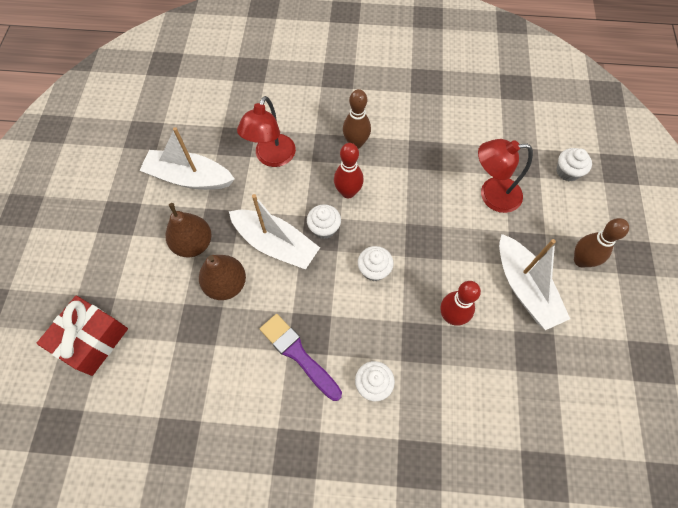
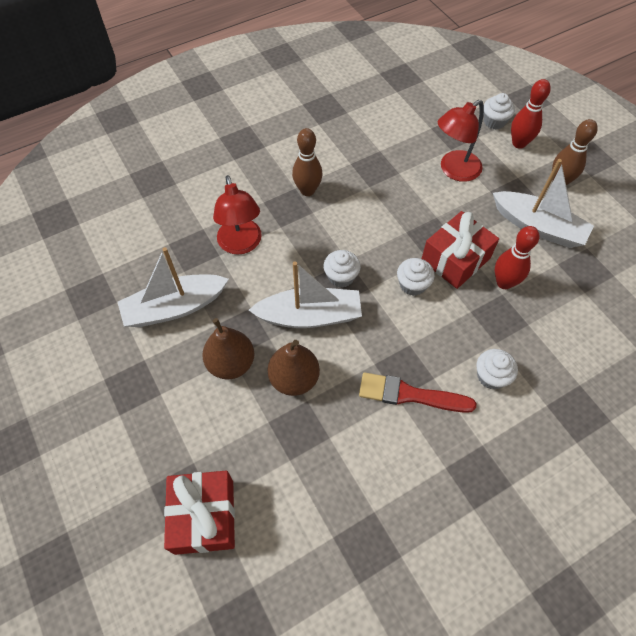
camera: 35 degrees left, 5 degrees down
(298, 354) = (410, 395): purple brush -> red brush
(348, 192) = (336, 235): red bowling pin -> red bowling pin (519, 143)
(427, 271) = (455, 259): none -> red gift

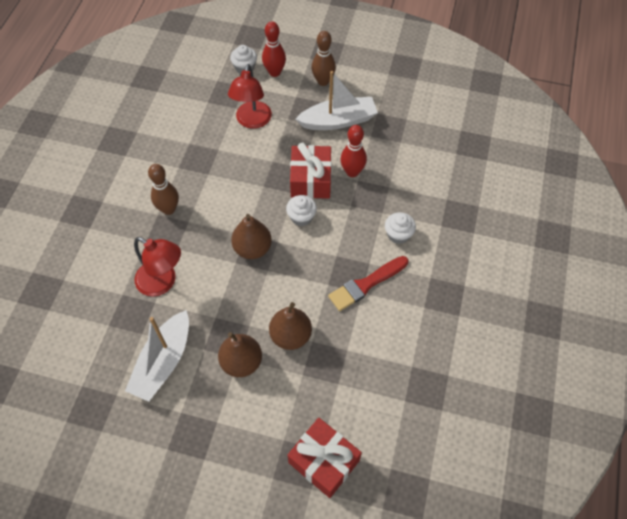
camera: 45 degrees left, 0 degrees up
(310, 316) = (259, 290): white boat -> none
(341, 277) = (252, 248): white cupcake -> brown pear

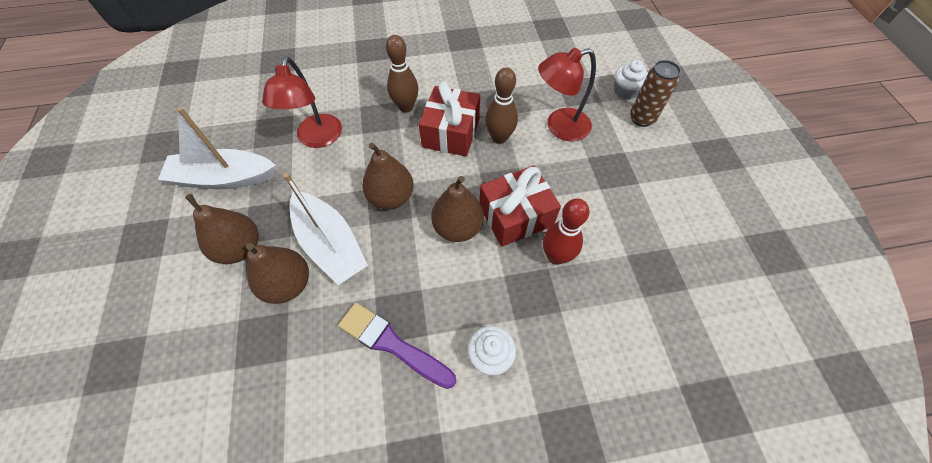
camera: 65 degrees right, 0 degrees up
(274, 72) = (641, 118): red bowling pin -> brown can
(301, 217) = (457, 228): white cupcake -> brown pear
(323, 81) = (668, 169): brown bowling pin -> brown bowling pin (499, 138)
(324, 461) = (119, 396): red gift -> red gift (451, 132)
(338, 121) = (622, 209): white boat -> white boat (330, 244)
(366, 284) = (392, 344): red brush -> purple brush

